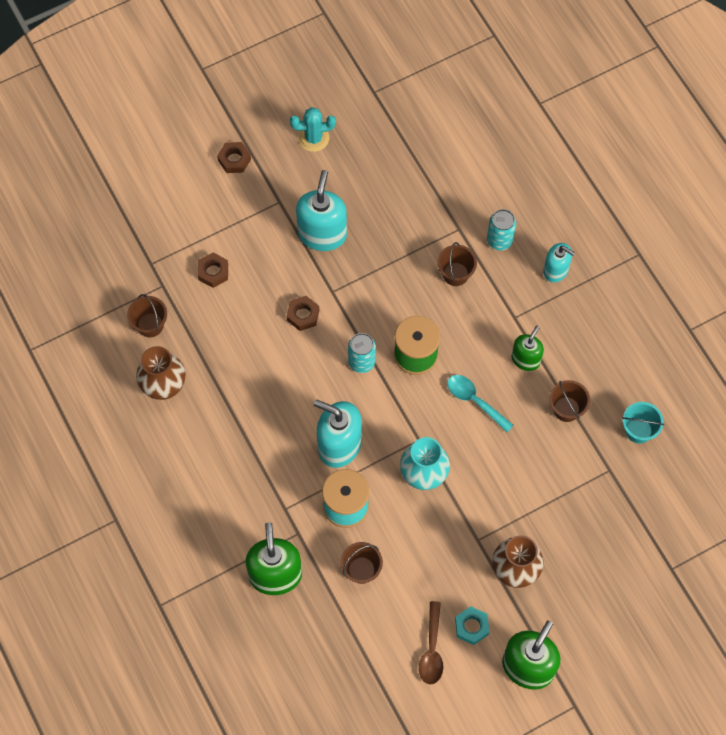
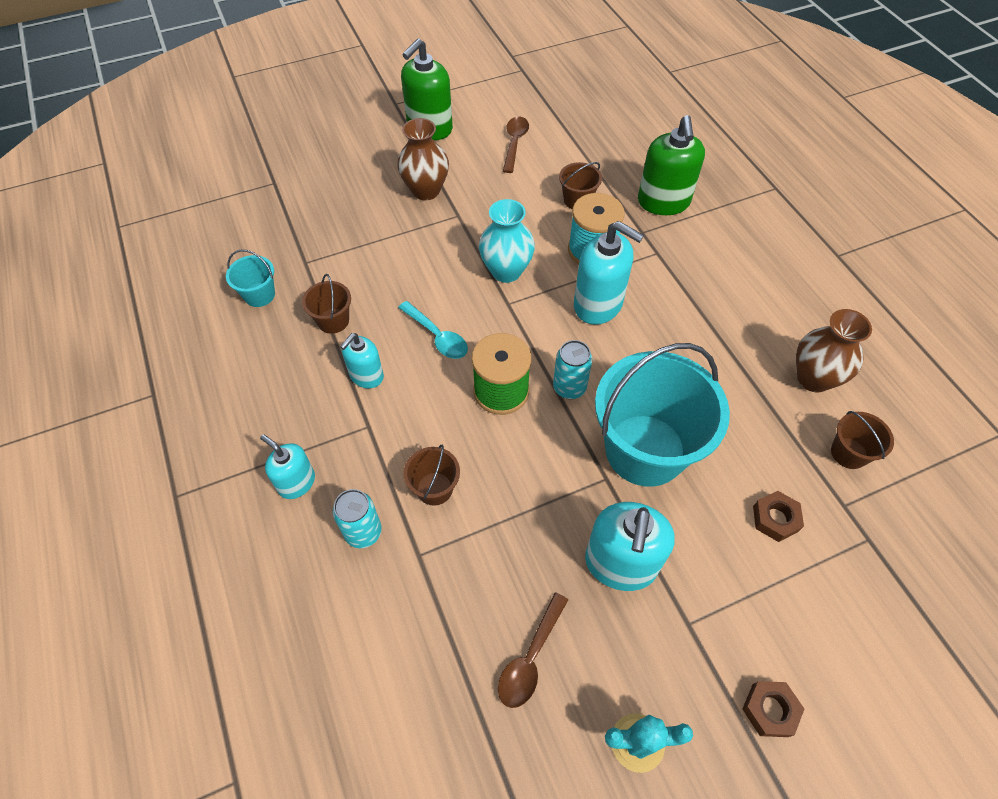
camera: 175 degrees left, 10 degrees down
(303, 315) = (645, 450): brown nut -> turquoise bucket
(378, 175) = (530, 658): none -> brown spoon
(471, 627) = (475, 155): turquoise nut -> none
(525, 359) = (366, 376): green soap dispenser -> turquoise soap dispenser

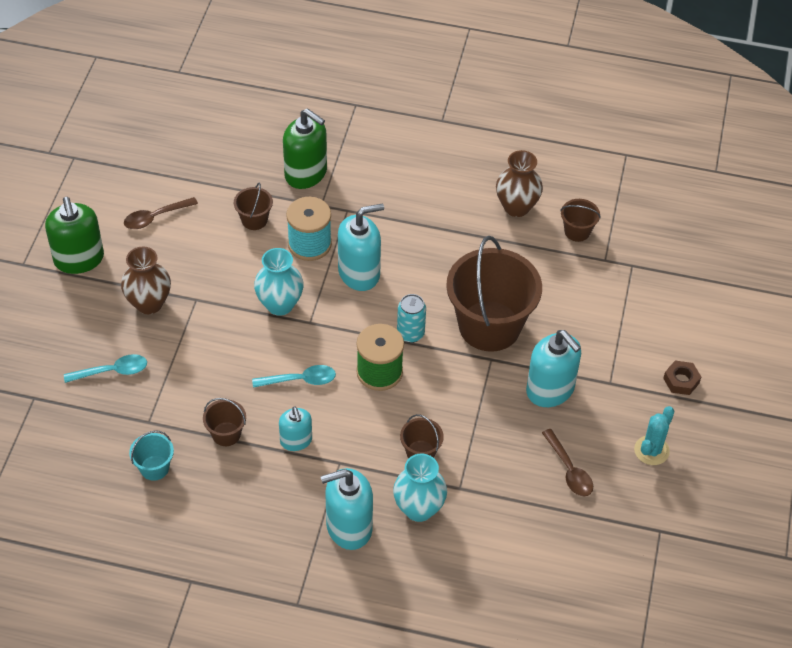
camera: 55 degrees left, 5 degrees down
(296, 482) = (349, 527): turquoise soap dispenser -> turquoise soap dispenser, size x1.67
(338, 210) = (112, 371): none -> turquoise spoon
(363, 532) = (419, 509): turquoise can -> turquoise vase
(514, 143) = (155, 217): brown spoon -> brown spoon turned 75 degrees counterclockwise
(645, 450) = (489, 326): turquoise bucket -> brown bucket
(775, 519) = (585, 297): brown nut -> none

